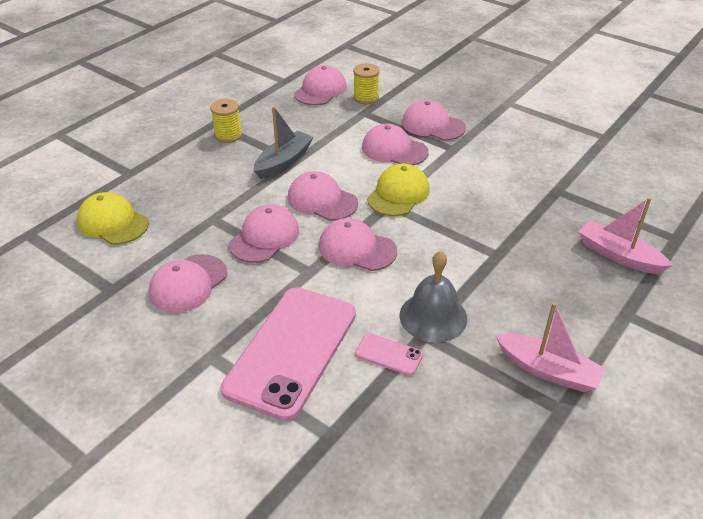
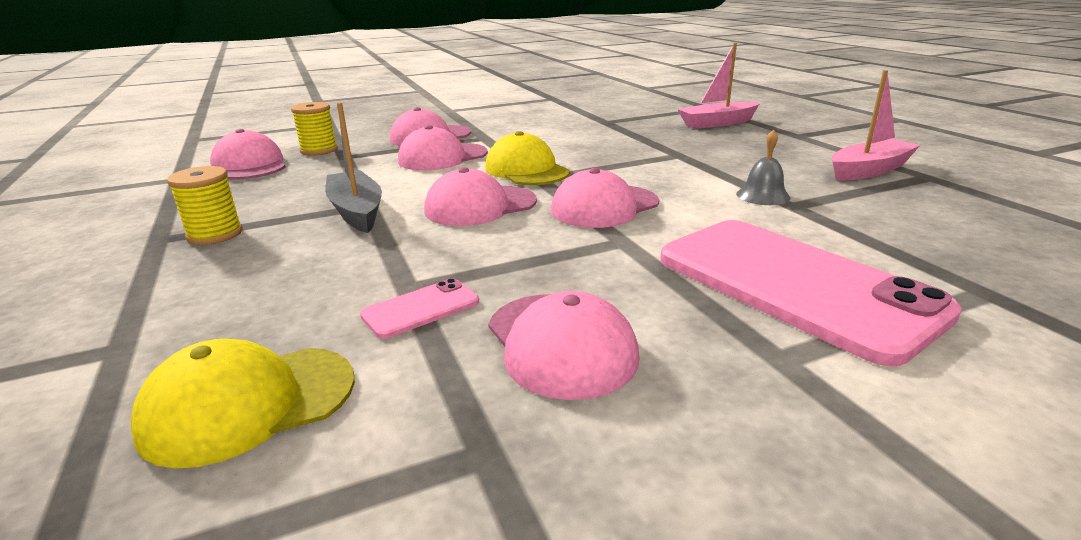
camera: 60 degrees left, 15 degrees down
(264, 237) = (511, 255): pink cap -> none
(389, 354) = (822, 228): pink phone -> pink phone (421, 308)
(433, 316) = (763, 195): grey bell -> grey bell, size x0.59

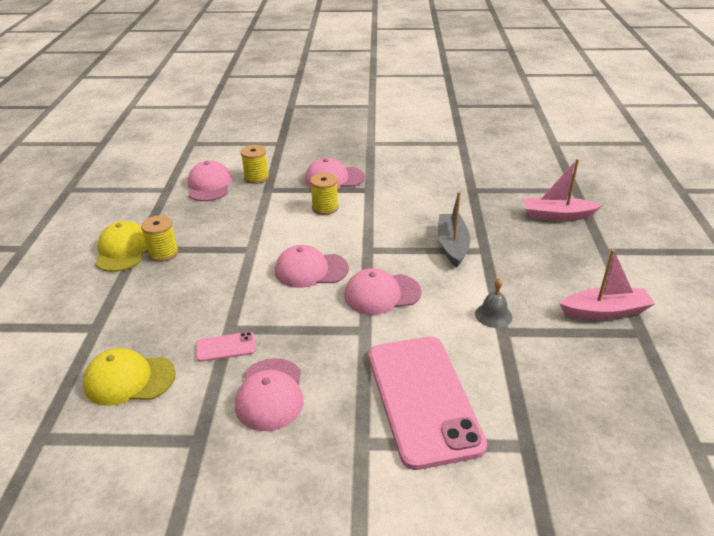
camera: 25 degrees right, 10 degrees up
(356, 211) = (241, 254): grey boat -> grey boat (452, 245)
(442, 157) = (325, 208): pink cap -> yellow spool
(526, 170) = (366, 239): yellow cap -> yellow cap (123, 250)

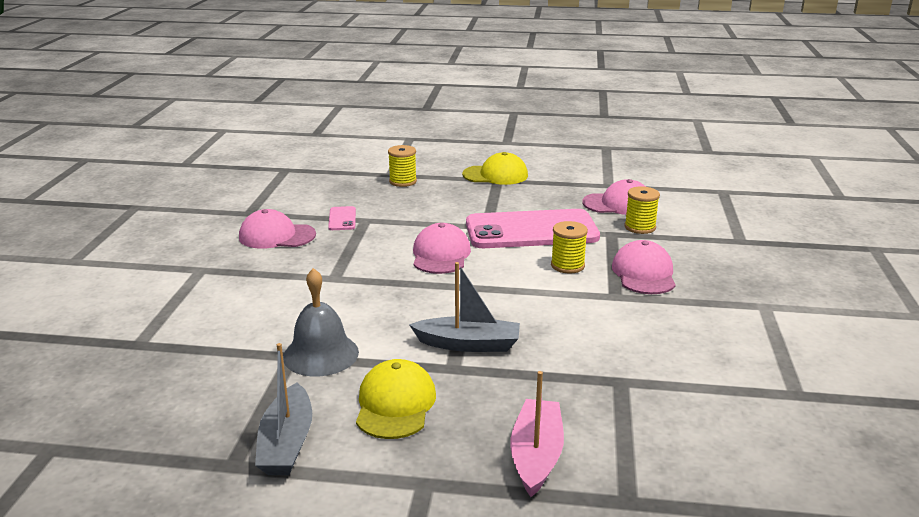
camera: 95 degrees right, 10 degrees down
(129, 379) = (324, 189): yellow cap -> yellow cap (395, 404)
(163, 253) = (487, 190): yellow spool -> yellow spool (403, 181)
(382, 294) = (386, 290): pink cap -> none
(423, 399) = (227, 299): pink phone -> pink phone (531, 231)
(493, 315) = (321, 354): grey bell -> grey bell, size x1.69
(605, 311) = (287, 443): pink boat -> grey boat

